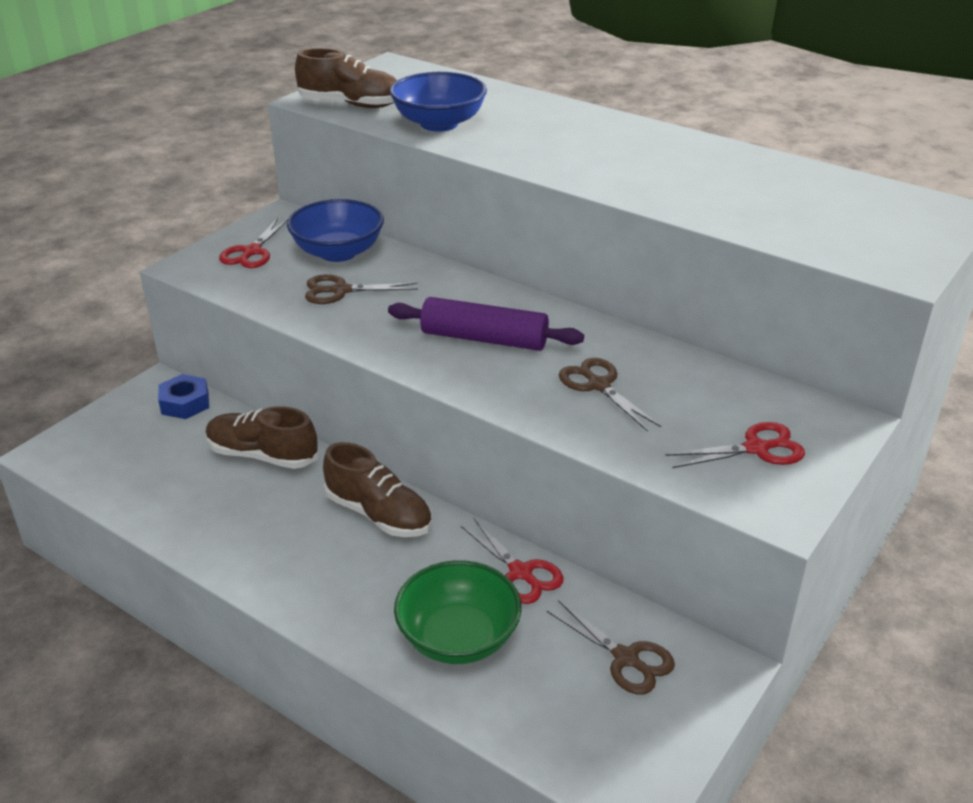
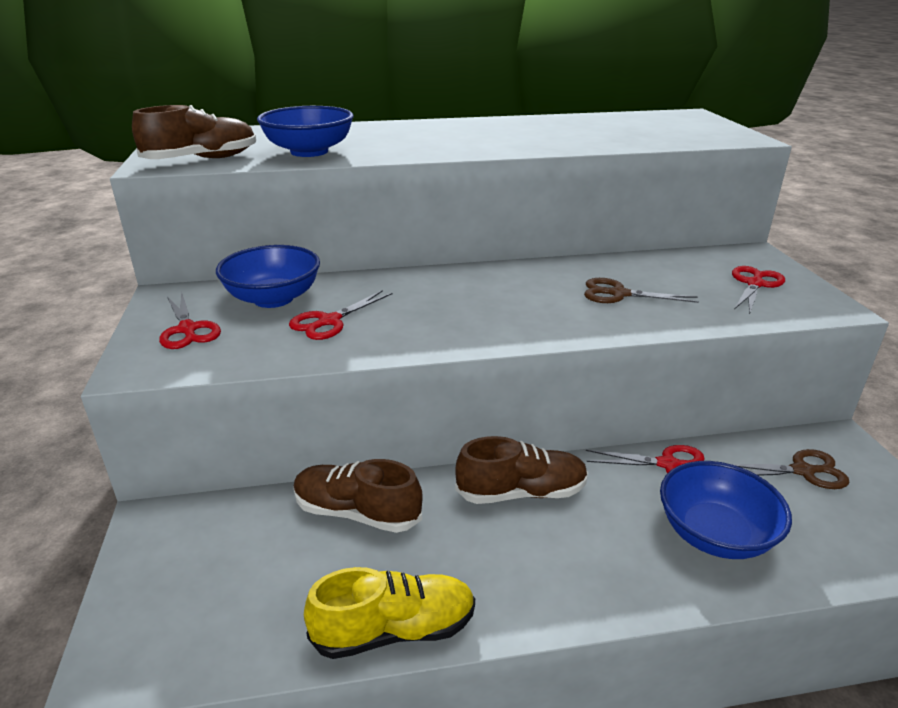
camera: 45 degrees left, 5 degrees down
(182, 534) = (394, 630): none -> yellow shoe
(185, 403) = (208, 518): blue nut -> none
(262, 455) = (357, 513): brown shoe -> brown shoe turned 45 degrees clockwise
(340, 290) = (329, 321): brown scissors -> red scissors
(458, 637) = (714, 534): green bowl -> blue bowl
(484, 339) = (498, 302): purple rolling pin -> none

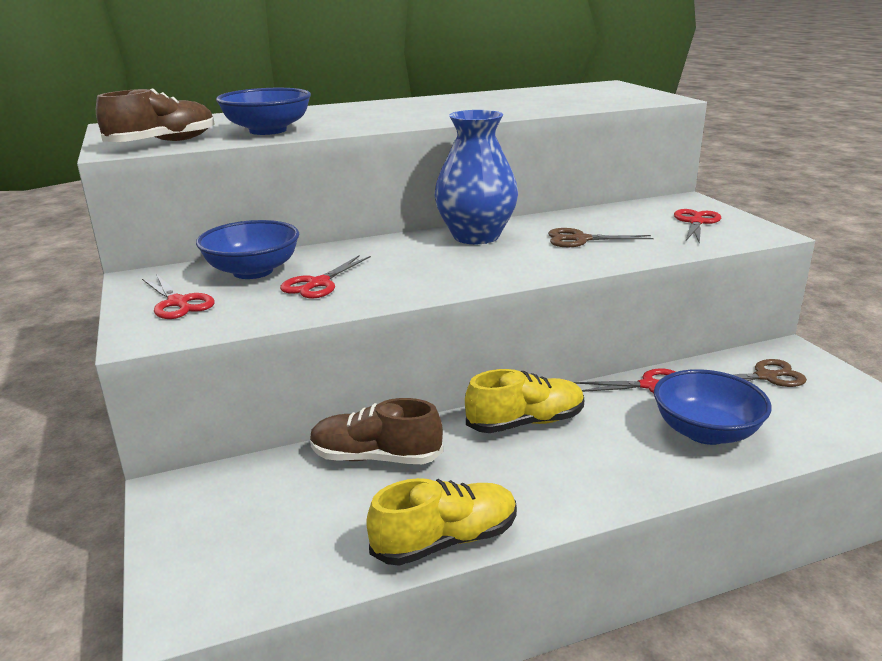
camera: 10 degrees left, 5 degrees down
(509, 278) = (476, 236): none -> blue vase
(521, 492) = (525, 422): brown shoe -> yellow shoe

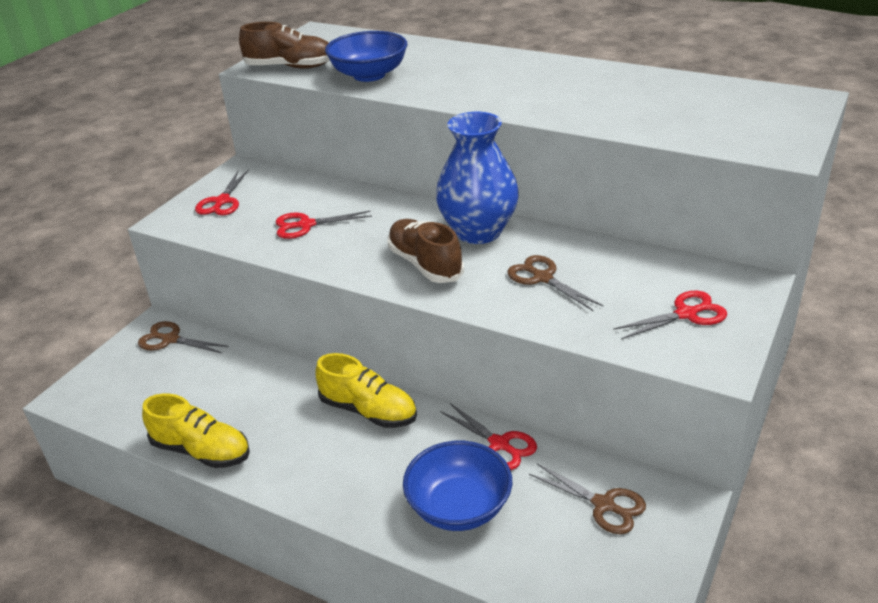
camera: 50 degrees right, 10 degrees up
(216, 489) = (170, 339): none -> brown scissors
(253, 271) = (296, 193): blue bowl -> none
(375, 457) = (258, 373): brown shoe -> brown shoe (425, 264)

